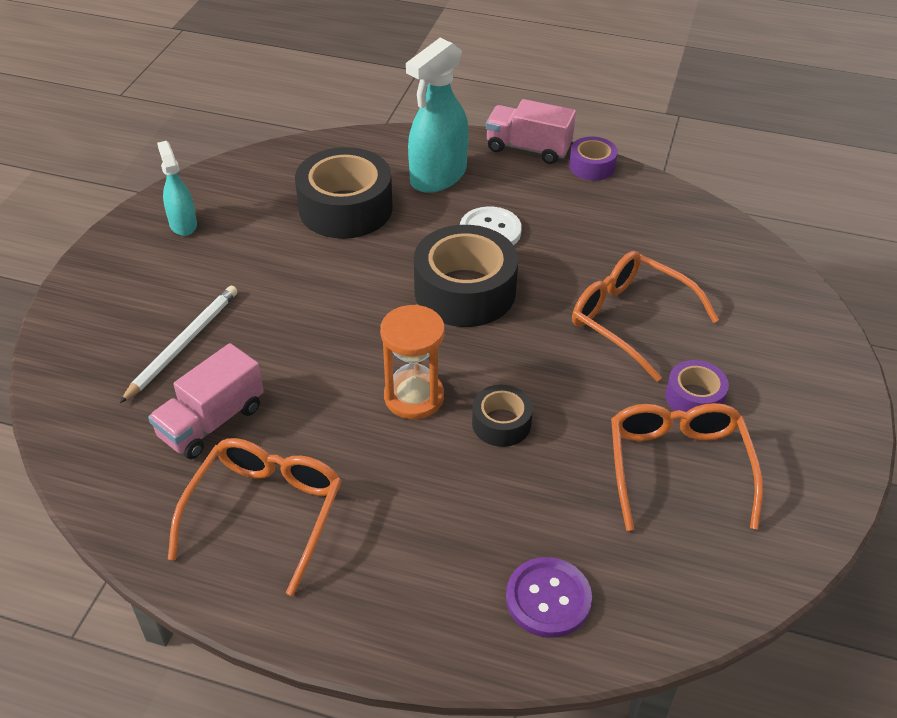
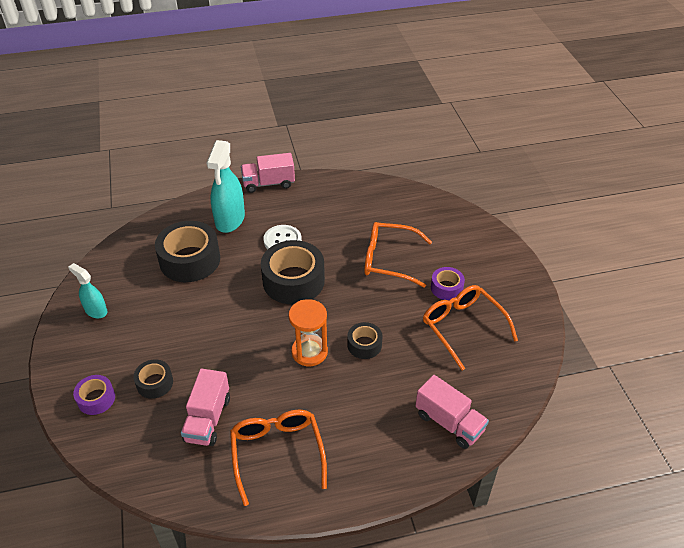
camera: 30 degrees left, 0 degrees up
(183, 344) = (155, 383): white pencil -> black tape
(548, 599) = (449, 422): purple button -> pink truck
(592, 166) = (310, 181): purple tape -> purple tape (96, 399)

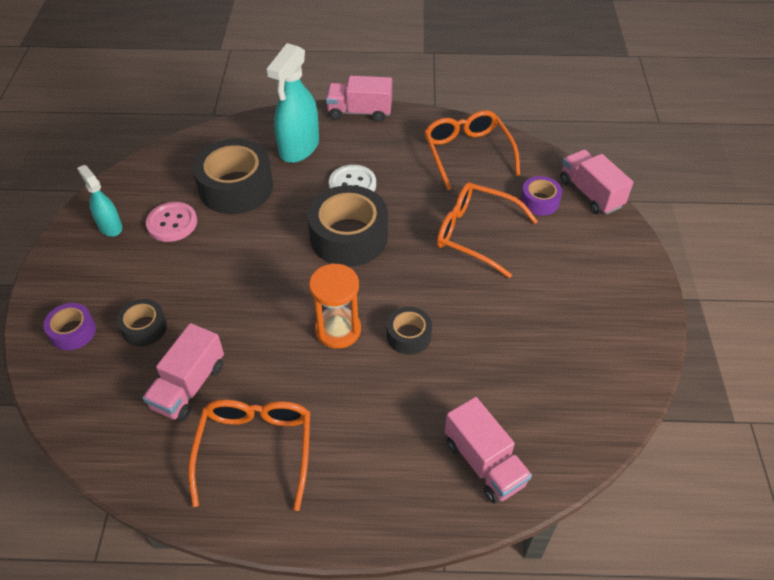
camera: 15 degrees right, 5 degrees up
(147, 298) = (172, 223): none -> pink button
(446, 288) = (538, 284): purple tape -> purple tape (539, 201)
(462, 327) = (542, 340): orange glasses -> orange glasses (467, 153)
(463, 214) = (590, 193): none -> pink truck

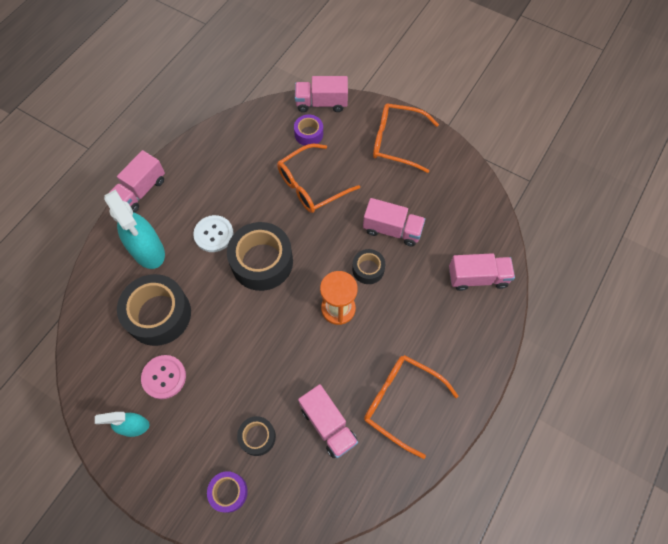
camera: 60 degrees left, 15 degrees up
(467, 153) = (236, 148): orange glasses -> orange glasses (396, 141)
(480, 336) = (392, 230): none -> pink truck

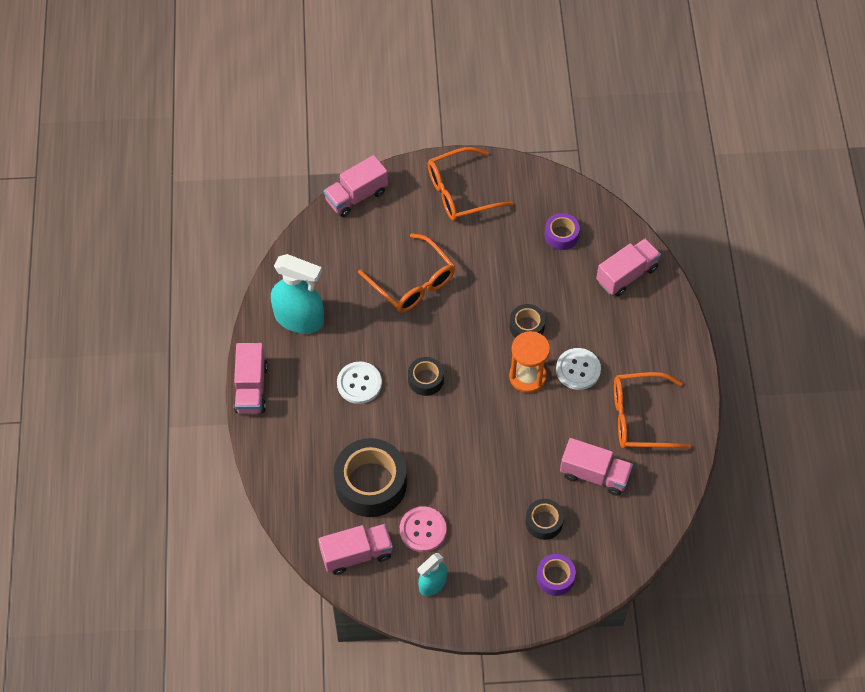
camera: 35 degrees left, 5 degrees down
(148, 251) = (310, 436): turquoise spray bottle -> turquoise spray bottle (299, 319)
(262, 262) = (426, 379): black tape -> black tape, size x0.52
(309, 134) = (369, 234): purple tape -> purple tape (561, 235)
(311, 185) = (413, 283): orange glasses -> orange glasses turned 60 degrees counterclockwise
(381, 329) = (578, 370): none -> white button
(392, 230) = (520, 278): pink truck -> pink truck (356, 554)

